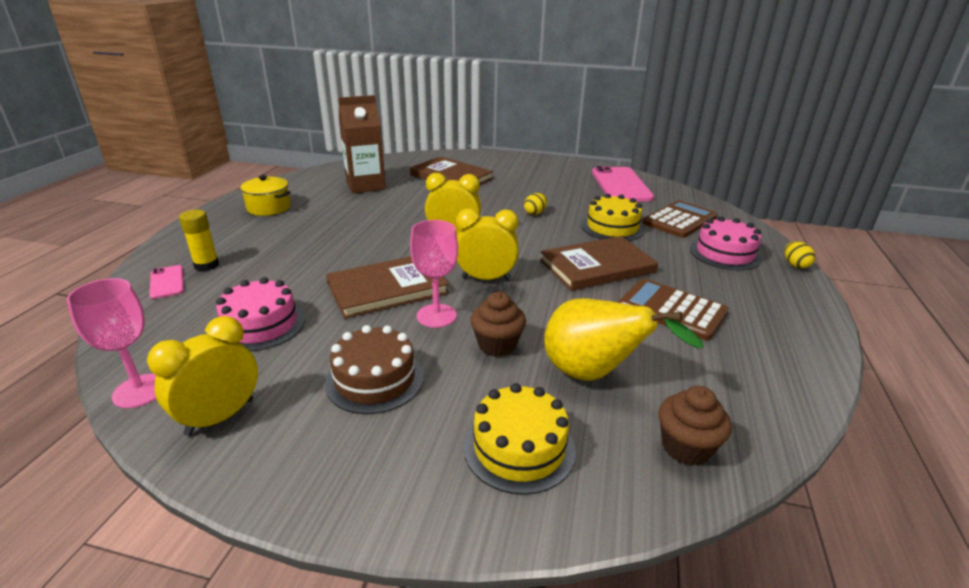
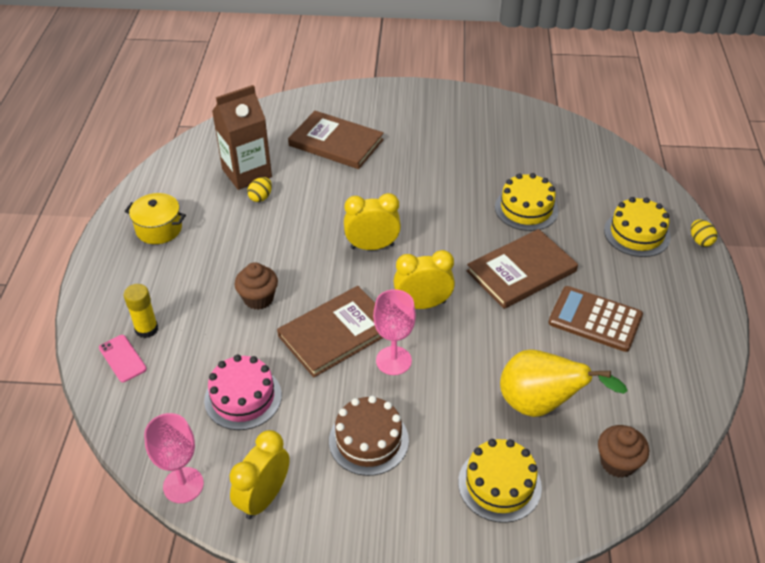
camera: 10 degrees left, 15 degrees up
(497, 345) = (456, 386): brown cupcake -> brown cupcake (258, 298)
(535, 213) = (444, 196): yellow egg -> yellow egg (261, 197)
(621, 185) = (524, 132): pink phone -> none
(679, 220) = (591, 186): brown calculator -> none
(724, 253) = (637, 233): pink cake -> yellow cake

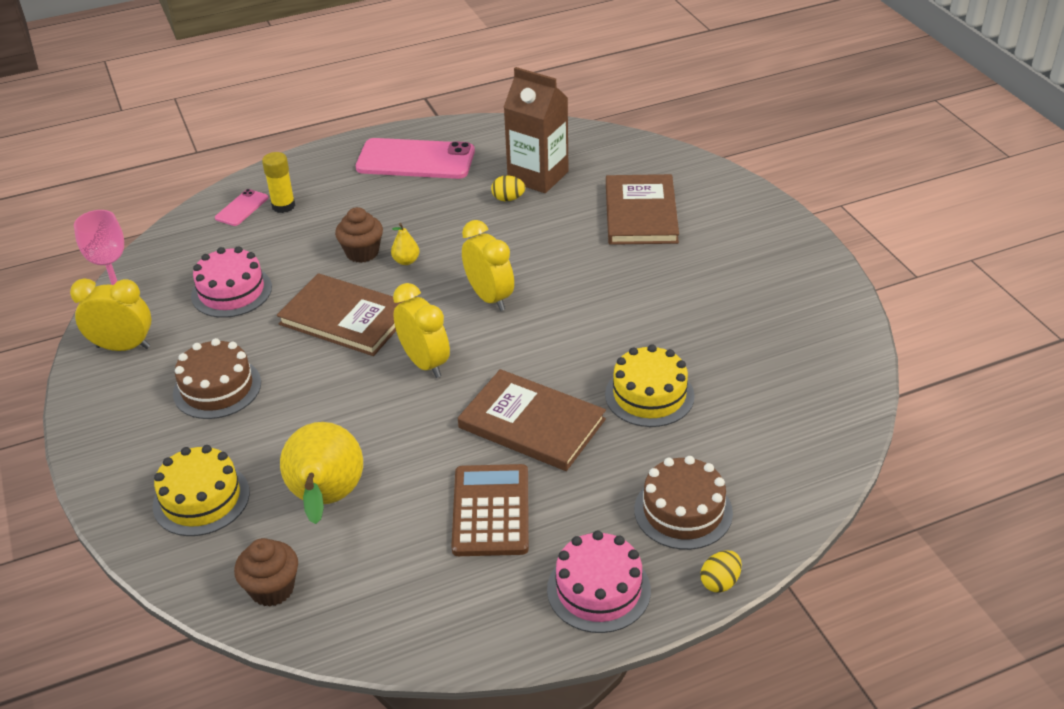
camera: 65 degrees right, 5 degrees down
(159, 229) = (415, 160): yellow pot -> pink phone
(291, 276) = (406, 261): none -> yellow pear
(393, 360) = (330, 369): pink goblet -> none
(637, 233) = (683, 511): yellow cake -> brown cake
(686, 293) = (598, 589): none -> pink cake

